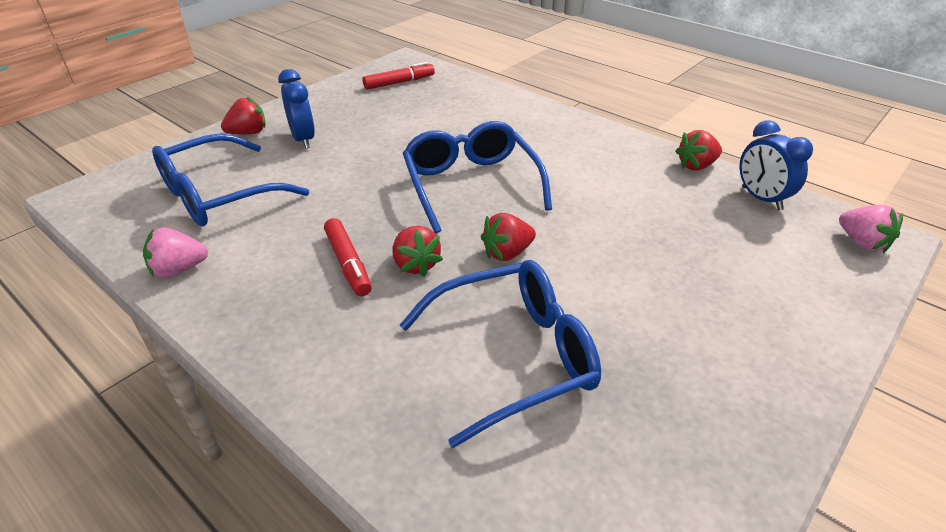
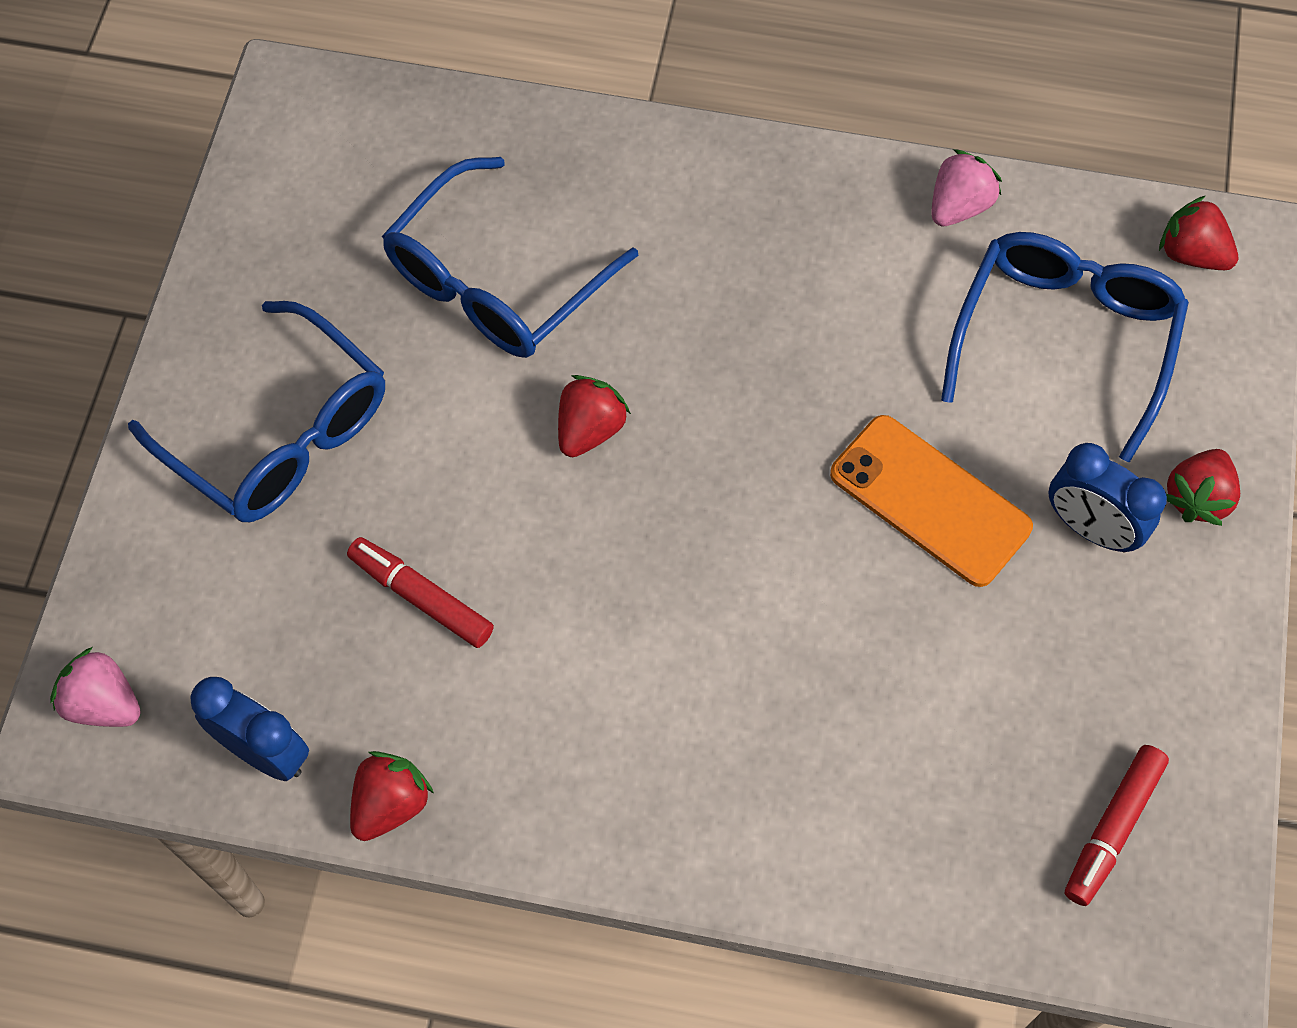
camera: 150 degrees right, 25 degrees up
(348, 263) = (774, 313): red marker -> red marker (422, 598)
(359, 168) = (930, 501): none -> orange phone
(416, 265) = (690, 352): red strawberry -> red strawberry (1191, 254)
(471, 185) = (730, 550): blue glasses -> blue glasses (280, 433)

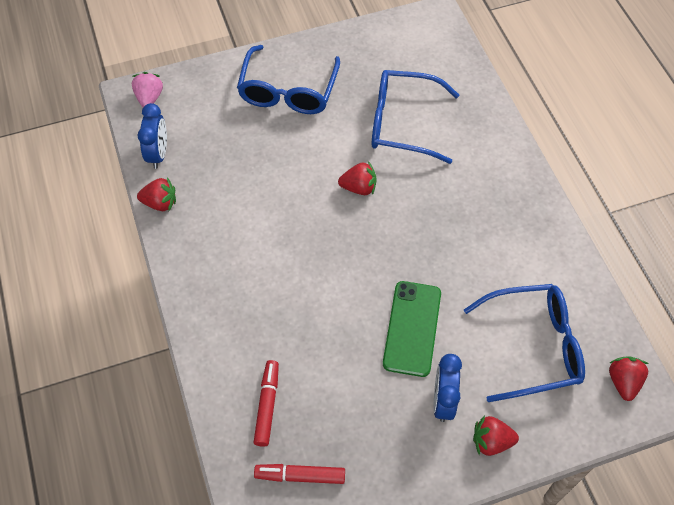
camera: 60 degrees right, 5 degrees down
(422, 598) = (249, 170): red marker -> red marker (267, 406)
(930, 501) = (412, 328): orange phone -> green phone
(958, 206) = (570, 271): pink strawberry -> none

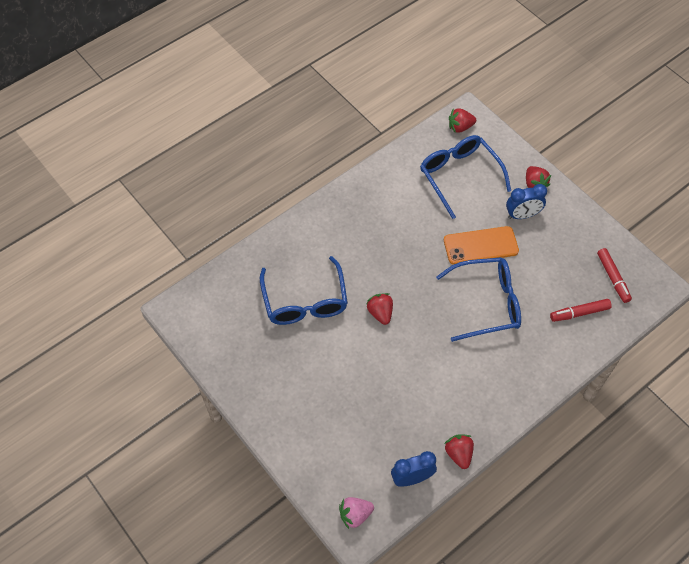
camera: 110 degrees left, 0 degrees up
(288, 91) = (303, 399): blue glasses -> blue glasses (487, 303)
(412, 328) = (480, 246): green phone -> orange phone

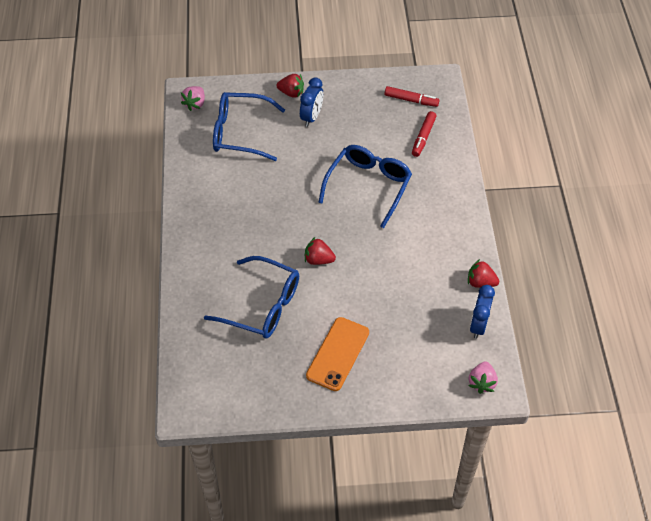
camera: 55 degrees left, 5 degrees down
(460, 127) = (195, 104): red strawberry -> pink strawberry
(480, 246) = (315, 159): orange phone -> orange phone (338, 354)

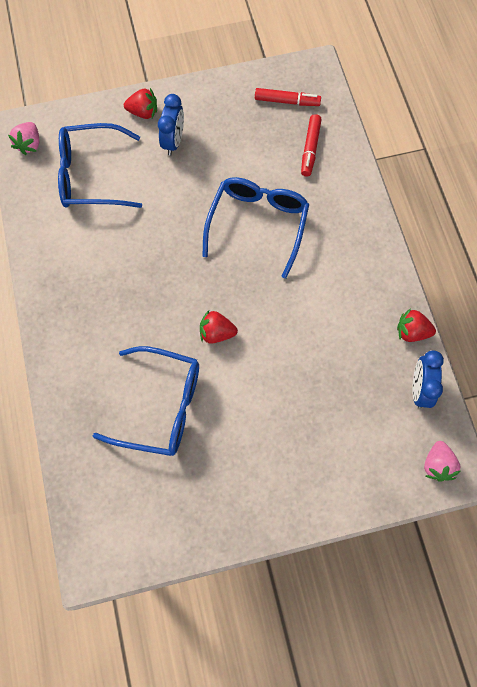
camera: 10 degrees left, 15 degrees up
(338, 354) = (262, 456): orange phone -> none

